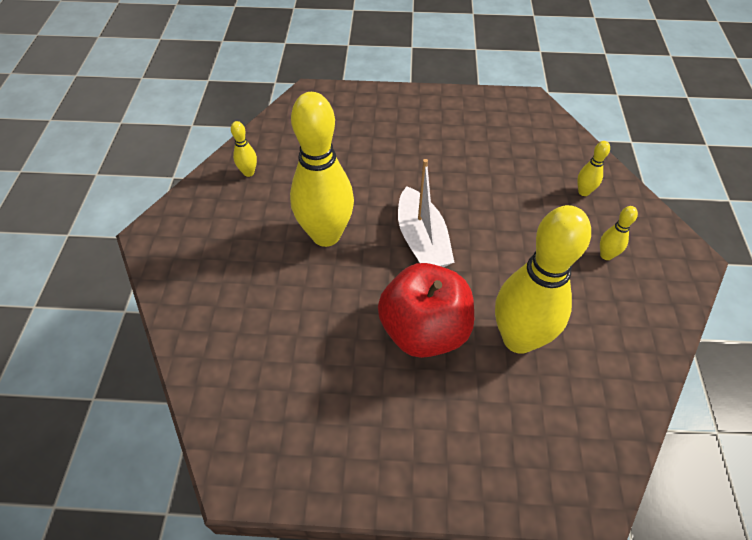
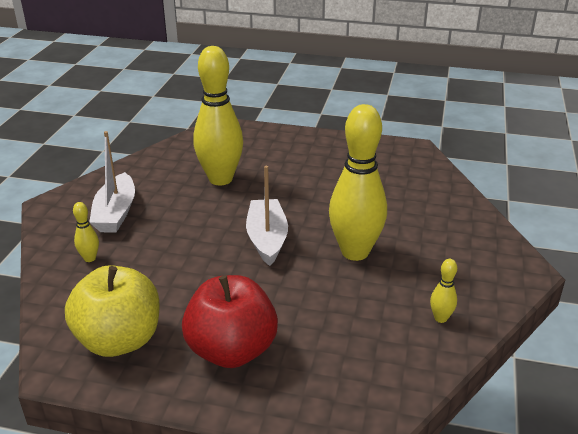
camera: 170 degrees left, 20 degrees down
(424, 330) = (286, 189): red apple -> red apple (231, 350)
(501, 124) = (119, 340): none -> yellow apple
(606, 255) = (116, 213): yellow bowling pin -> white boat

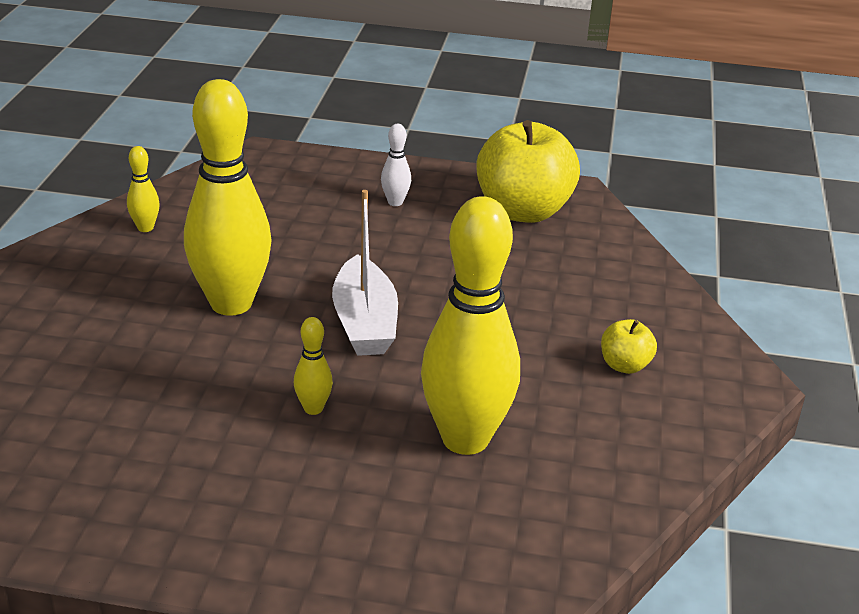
camera: 175 degrees right, 0 degrees up
(90, 258) = (617, 295): yellow bowling pin -> yellow bowling pin (313, 408)
(116, 213) = (624, 365): white boat -> yellow apple
(231, 350) = (395, 202): red apple -> white bowling pin

